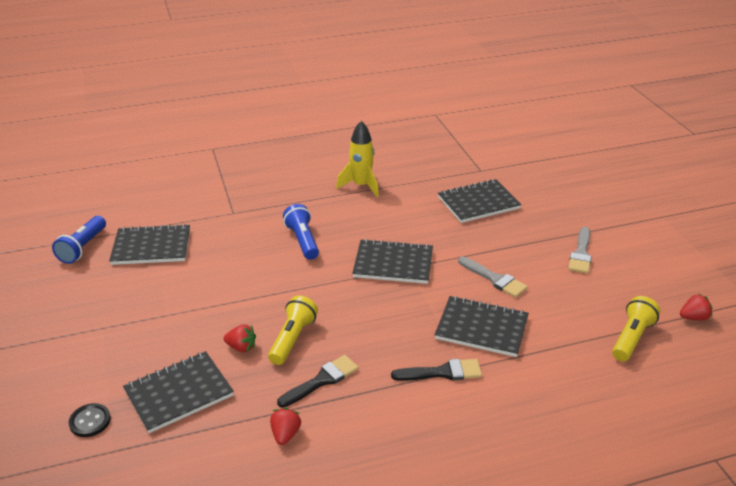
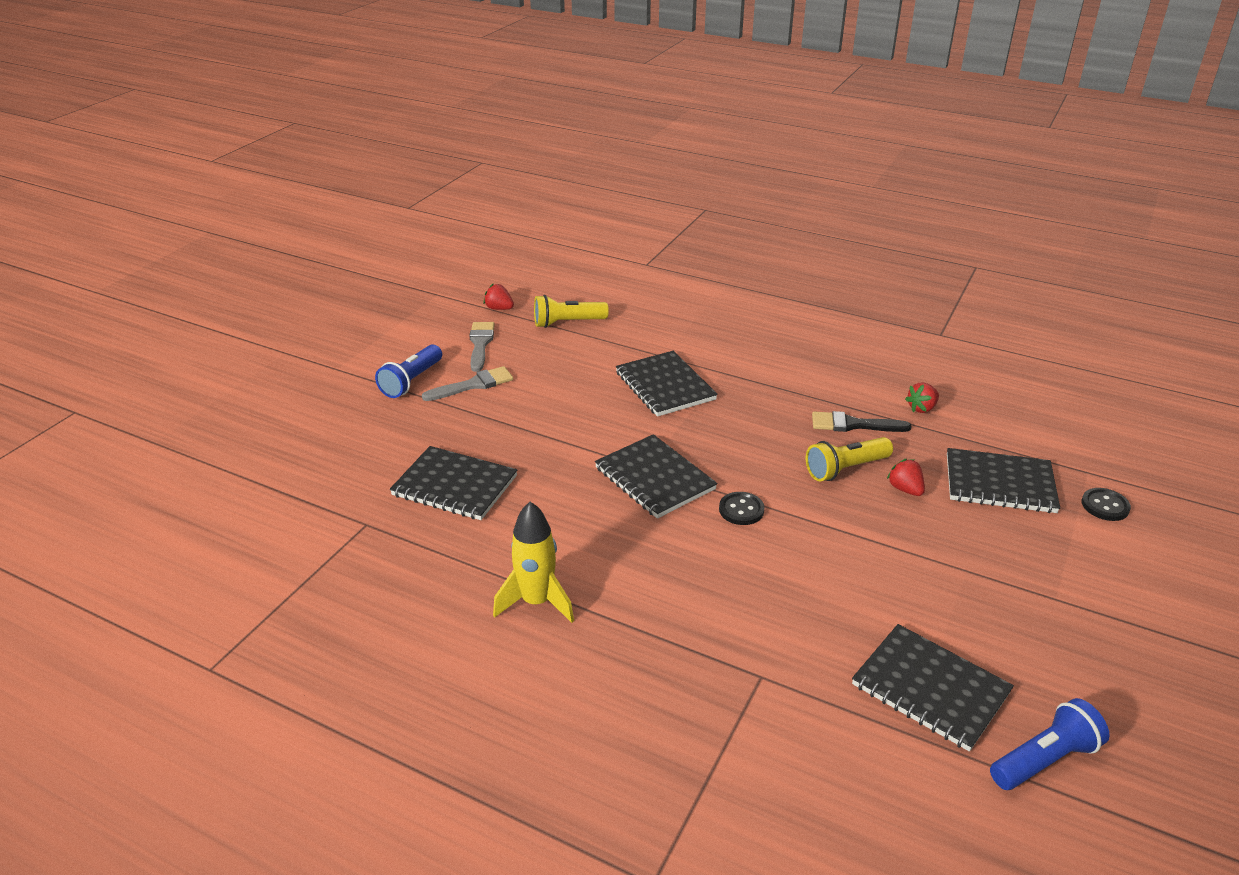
camera: 135 degrees left, 0 degrees up
(303, 240) = (716, 567): blue flashlight -> blue flashlight (411, 381)
(325, 275) = (741, 510): none -> black button
(442, 372) = (744, 379): black brush -> none
(494, 279) = (586, 411): grey brush -> grey brush (480, 344)

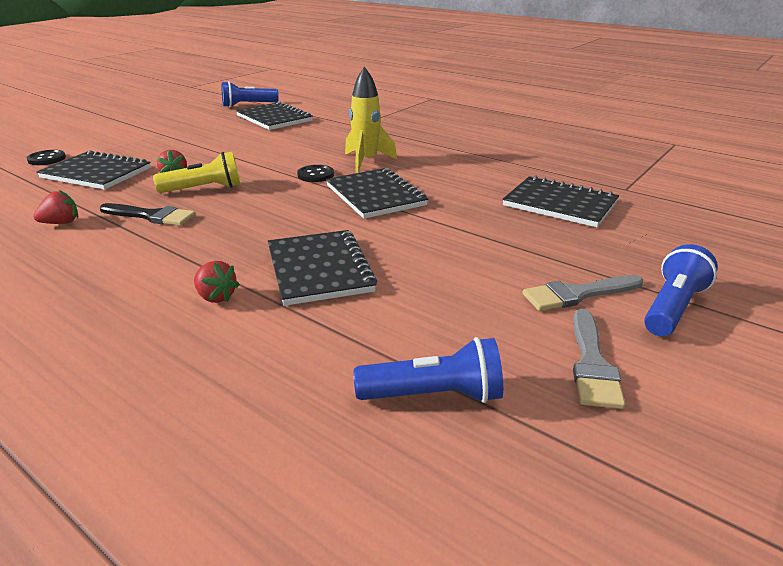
camera: 170 degrees left, 5 degrees down
(499, 308) = (583, 457): red strawberry -> red strawberry (216, 297)
(536, 602) = (480, 150): yellow rocket -> yellow rocket (366, 161)
(567, 323) = (434, 395): yellow flashlight -> blue flashlight

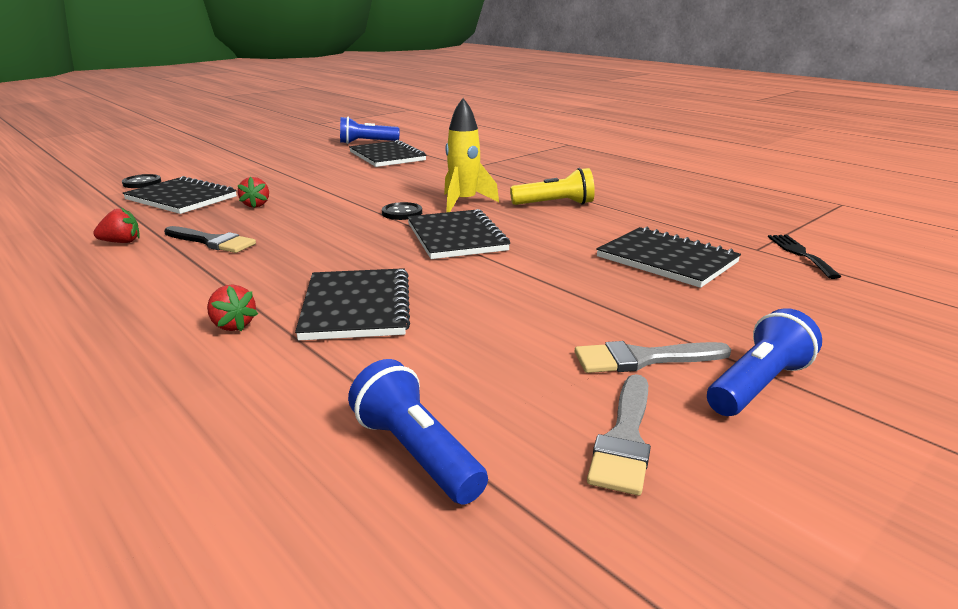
camera: 10 degrees right, 5 degrees down
(204, 189) = (279, 219): yellow flashlight -> yellow flashlight (555, 204)
(434, 395) = (416, 453): blue flashlight -> blue flashlight turned 135 degrees counterclockwise
(660, 191) = (800, 254): none -> black fork

